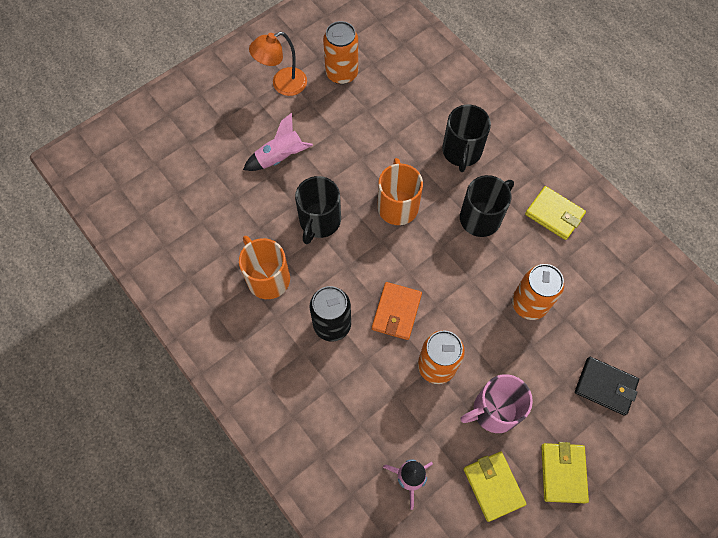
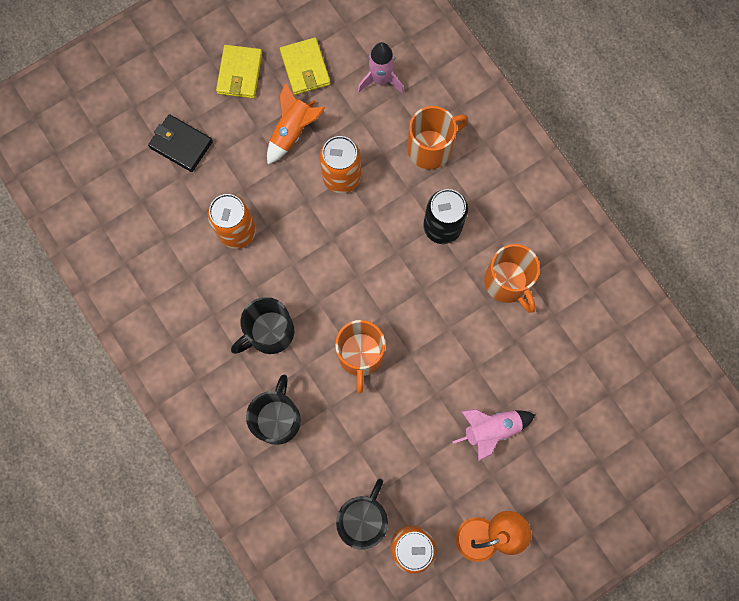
camera: 175 degrees left, 10 degrees up
(319, 221) = (449, 343): black mug -> black mug (363, 518)
(348, 405) = (431, 148): none -> orange mug
(396, 312) = (375, 234): orange wallet -> none
(494, 411) = (293, 131): pink mug -> orange rocket
(554, 214) = (188, 329): yellow wallet -> none

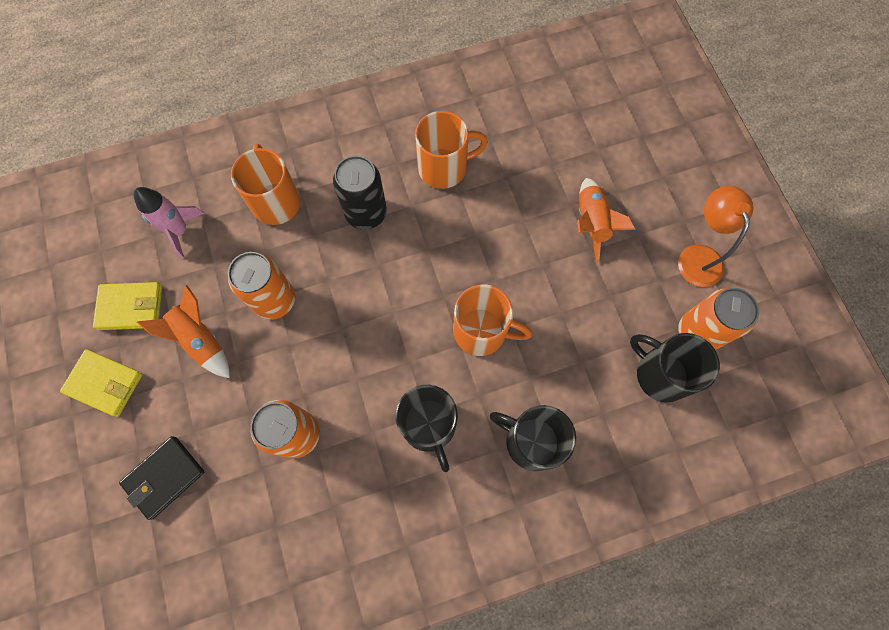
camera: 75 degrees left, 5 degrees down
(491, 429) = (591, 223): pink rocket -> orange rocket

